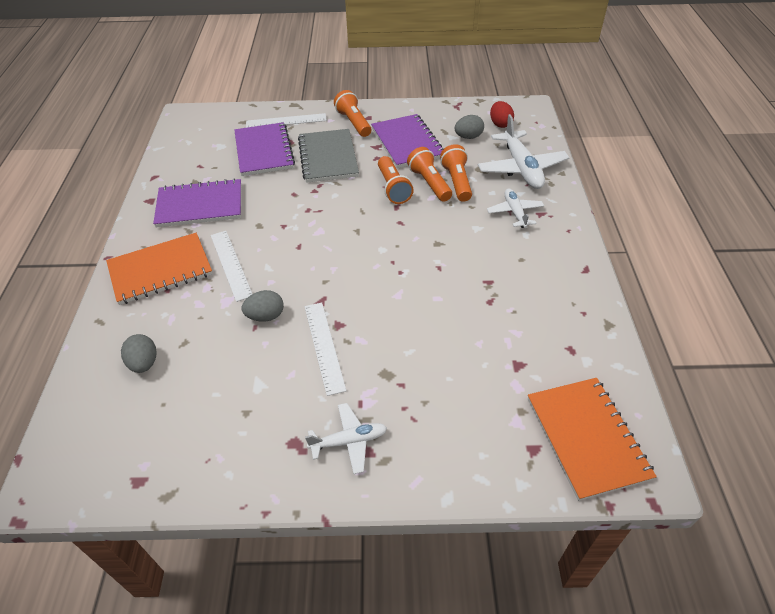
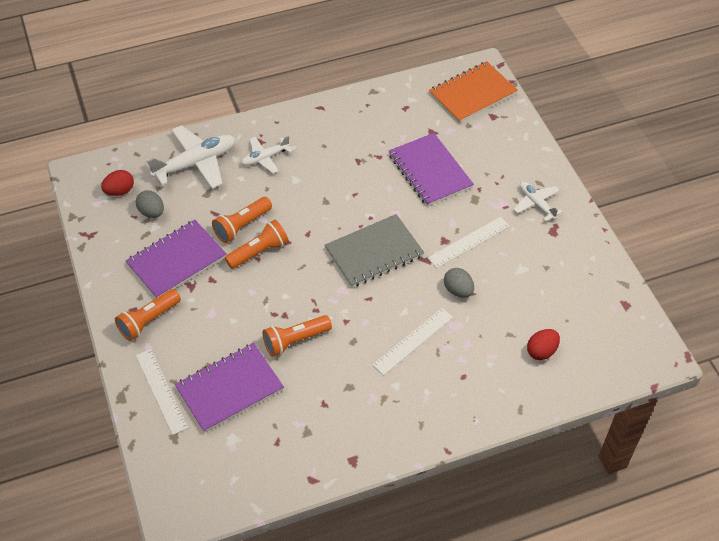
camera: 110 degrees left, 5 degrees up
(144, 363) = (541, 351): grey egg -> red egg
(160, 270) = (444, 394): orange notebook -> none
(200, 205) = (343, 407): purple notebook -> purple notebook (430, 171)
(328, 157) = (224, 322): grey notebook -> grey notebook (374, 252)
(456, 182) = (233, 206): orange flashlight -> orange flashlight (295, 340)

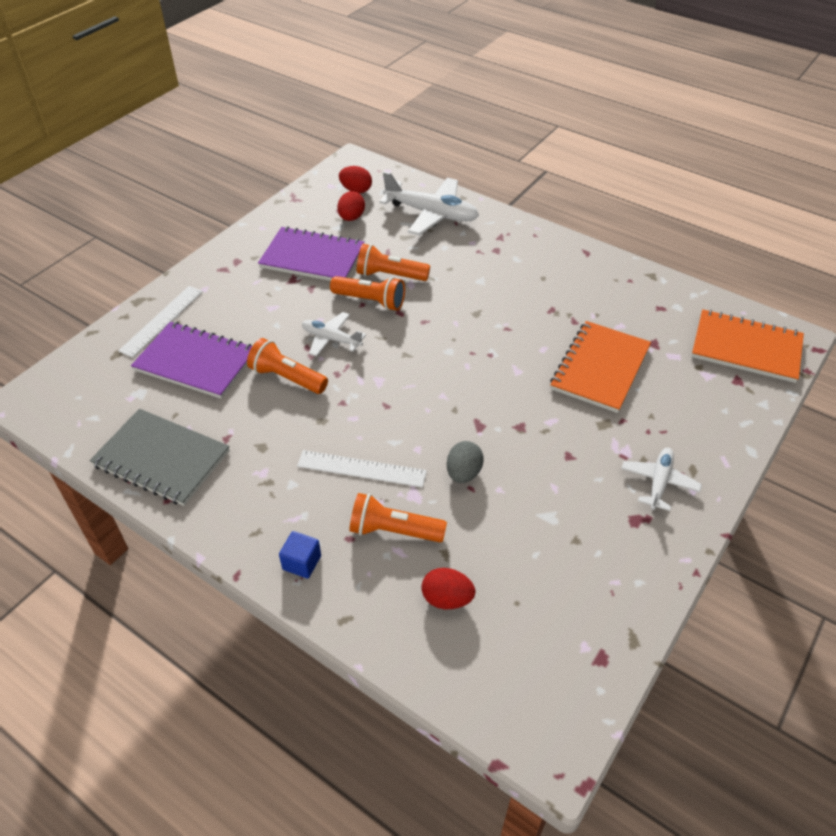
camera: 55 degrees right, 5 degrees down
(148, 321) = (232, 275): orange flashlight -> orange flashlight (393, 531)
(152, 212) = (351, 218): grey egg -> red egg
(265, 158) = (484, 249): white plane -> white plane (331, 339)
(374, 252) = (448, 379): grey notebook -> grey notebook (161, 459)
(430, 171) = (600, 368): purple notebook -> orange notebook
(463, 411) = (302, 562): none -> blue cube
(469, 242) = (539, 449): white ruler -> none

